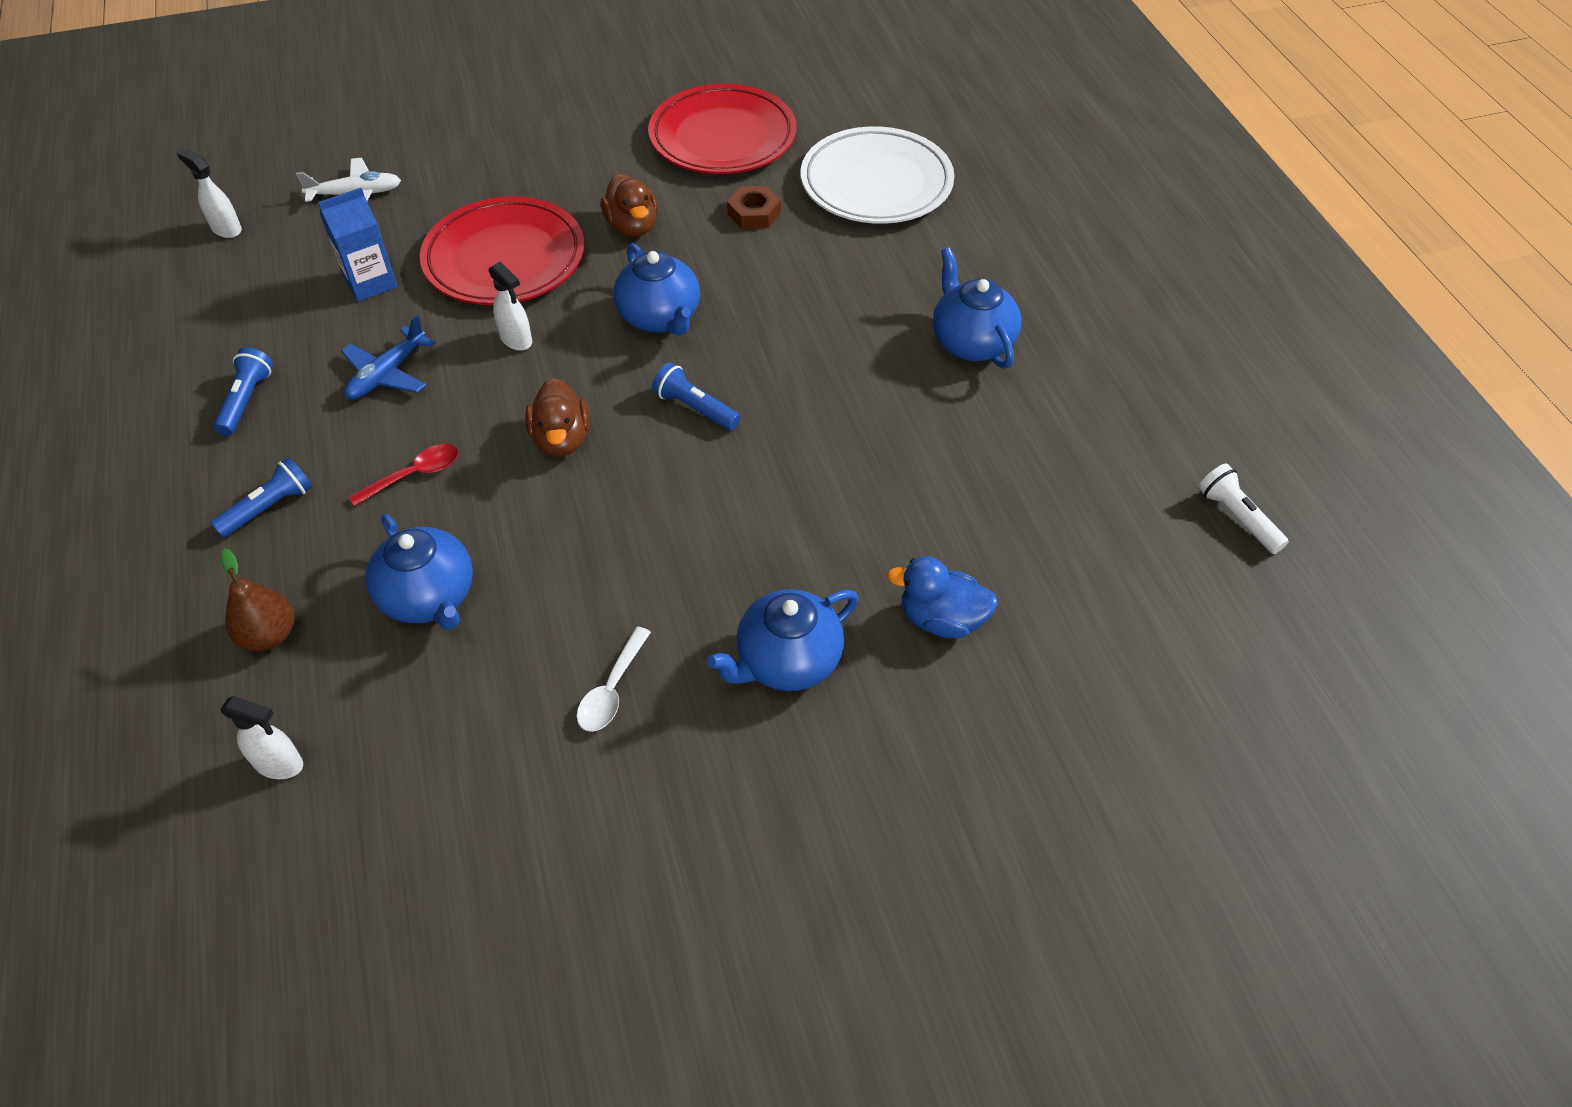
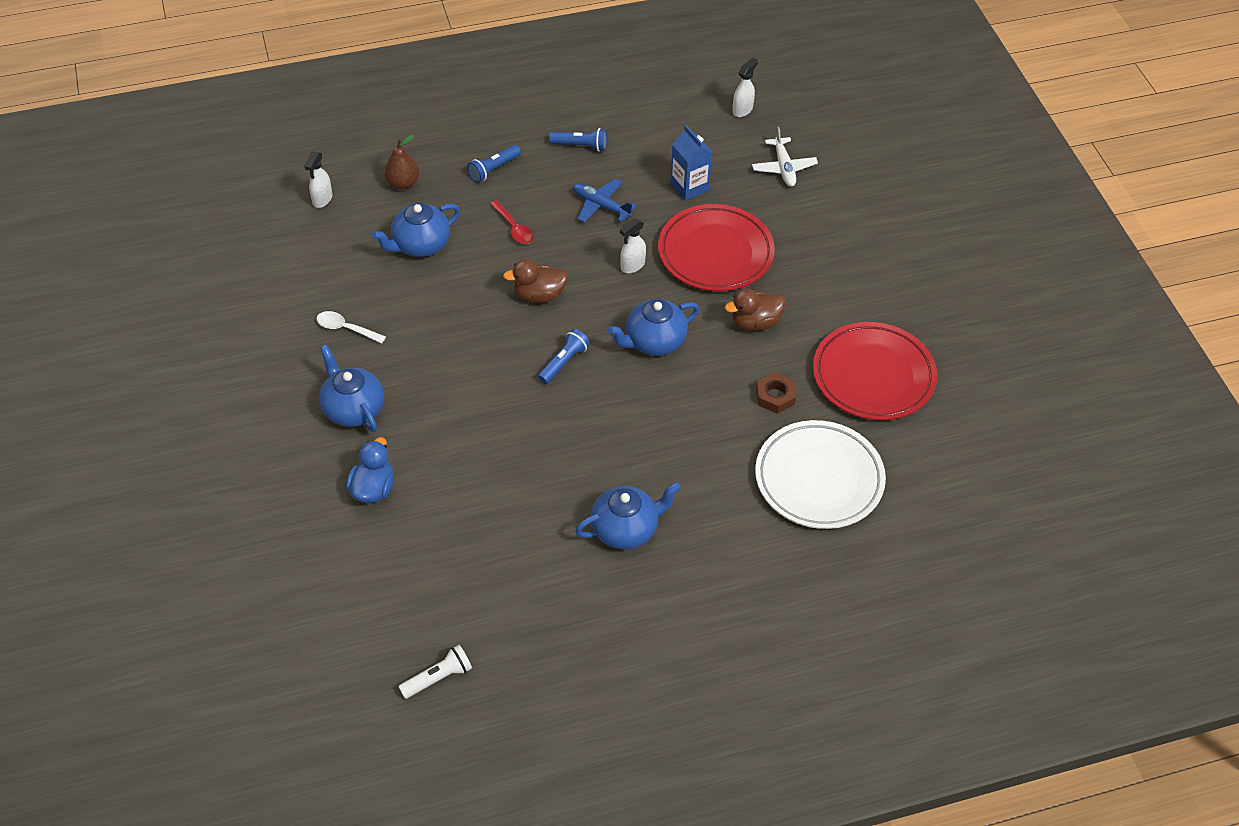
camera: 90 degrees right, 0 degrees up
(269, 507) = (493, 169): blue flashlight -> blue flashlight turned 90 degrees clockwise

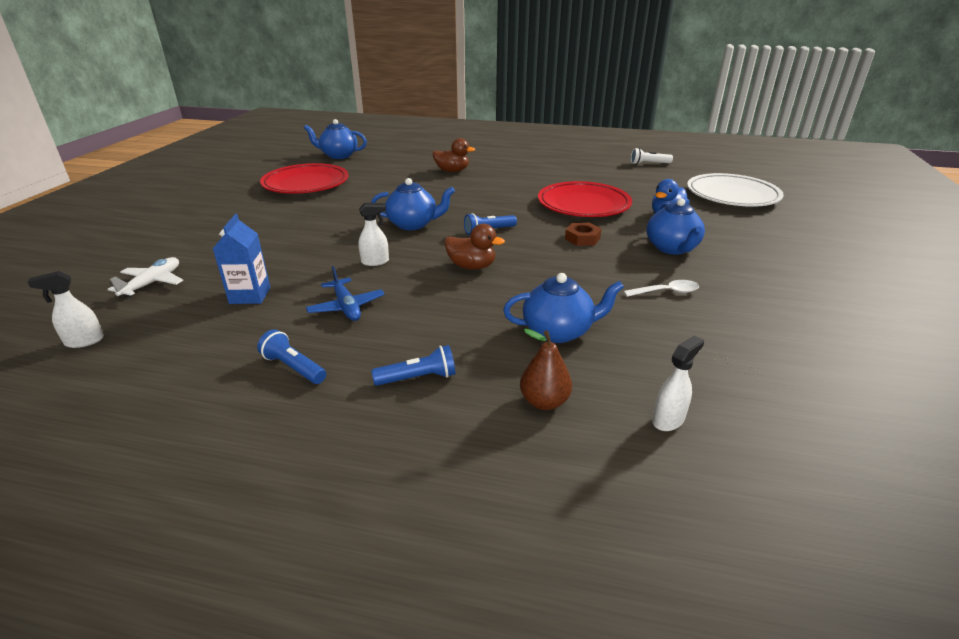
camera: 150 degrees left, 20 degrees down
(346, 328) = (666, 292): white spoon -> white spoon turned 60 degrees counterclockwise
(514, 228) = (449, 316): red spoon -> none
(626, 529) = (514, 175): blue teapot -> blue teapot (338, 155)
(715, 253) = (302, 251): red plate -> red plate (583, 205)
(755, 322) = (334, 215): brown duck -> brown duck (452, 171)
(775, 396) = (371, 190): brown nut -> brown nut (582, 238)
(819, 479) = (393, 167): white plate -> white plate (732, 196)

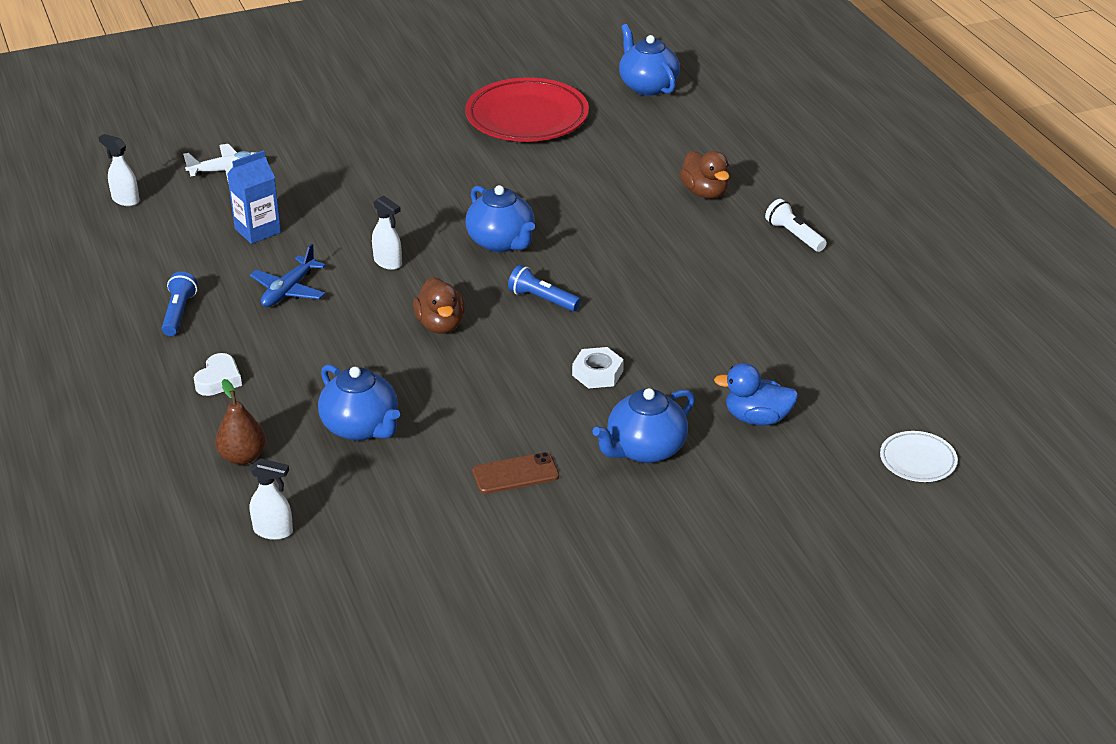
camera: 55 degrees right, 5 degrees up
(418, 378) = (219, 380): blue flashlight -> white heart
(582, 238) = (597, 373): brown nut -> white nut
(583, 205) = (710, 340): red plate -> none
(648, 164) = (972, 345): white flashlight -> white flashlight (794, 235)
(666, 292) = (515, 474): white spoon -> brown phone
(732, 196) = (917, 460): white plate -> white plate, size x0.48

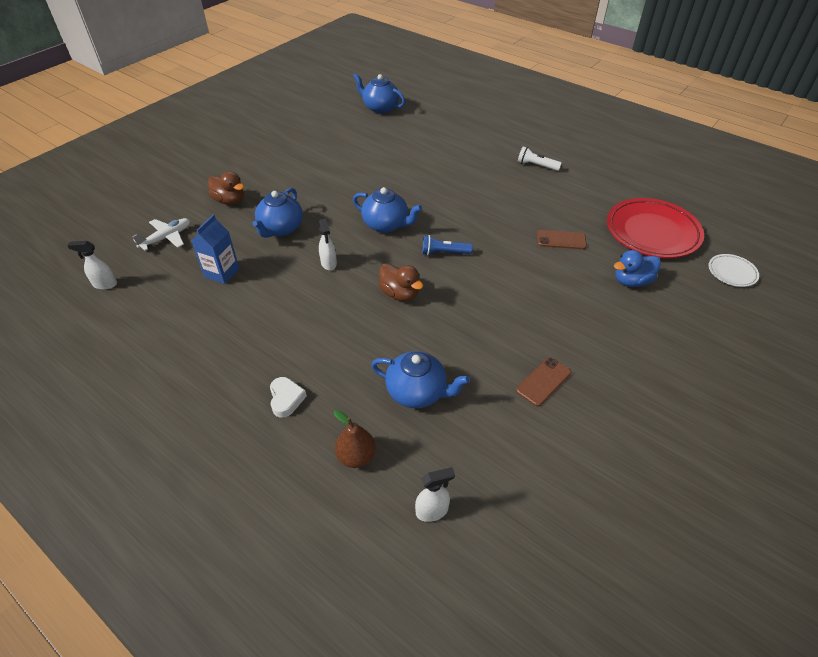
camera: 30 degrees left, 10 degrees up
(179, 313) = (213, 357): blue flashlight -> none
(288, 290) = (279, 308): blue plane -> none
(388, 262) = (329, 263): white spray bottle -> white spray bottle turned 60 degrees clockwise
(527, 117) = (330, 144): red plate -> red plate (652, 232)
(597, 373) = (521, 288): white nut -> none
(644, 449) = (597, 329): blue teapot -> blue teapot (280, 229)
(705, 192) = (468, 157): brown duck -> brown duck (230, 201)
(717, 338) = (561, 240): none -> brown phone

